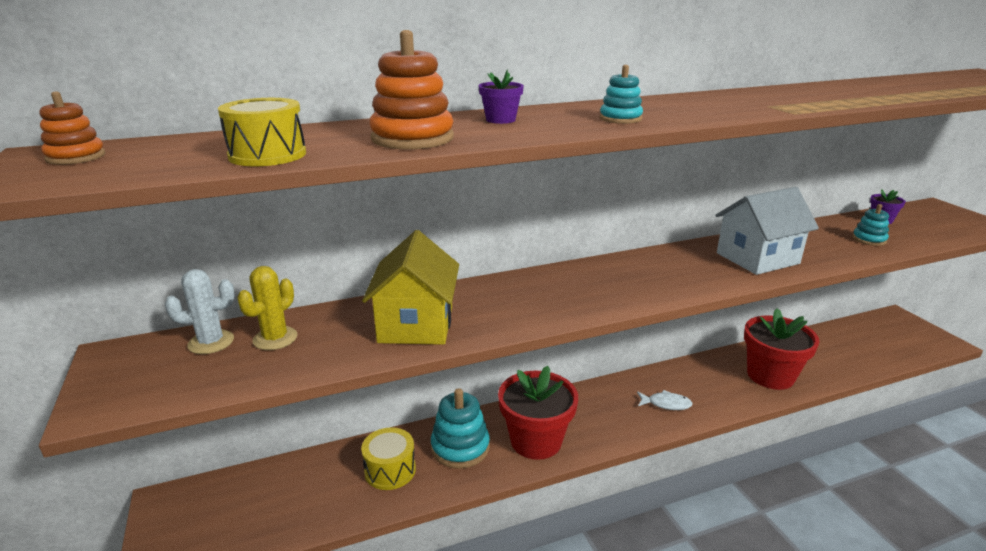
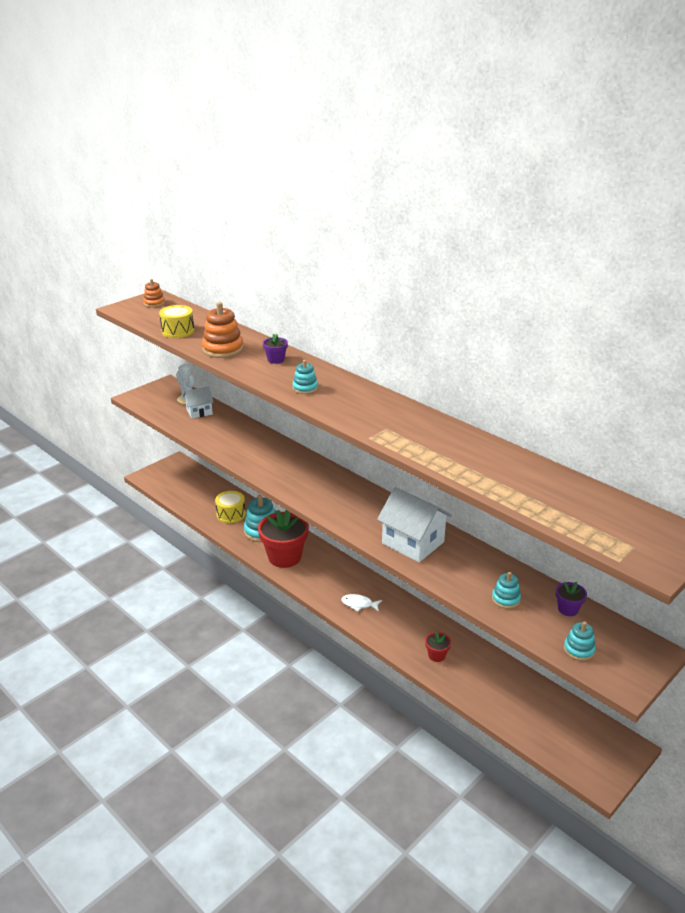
camera: 65 degrees right, 5 degrees up
(275, 338) = (199, 412): yellow cactus -> white house
(416, 324) = (234, 441): yellow house -> none
(666, 404) = (359, 604): white fish -> white fish turned 120 degrees clockwise
(770, 376) = (436, 655): red flower pot -> red flower pot, size x0.45
(947, 230) = (579, 650): none -> turquoise stacking toy

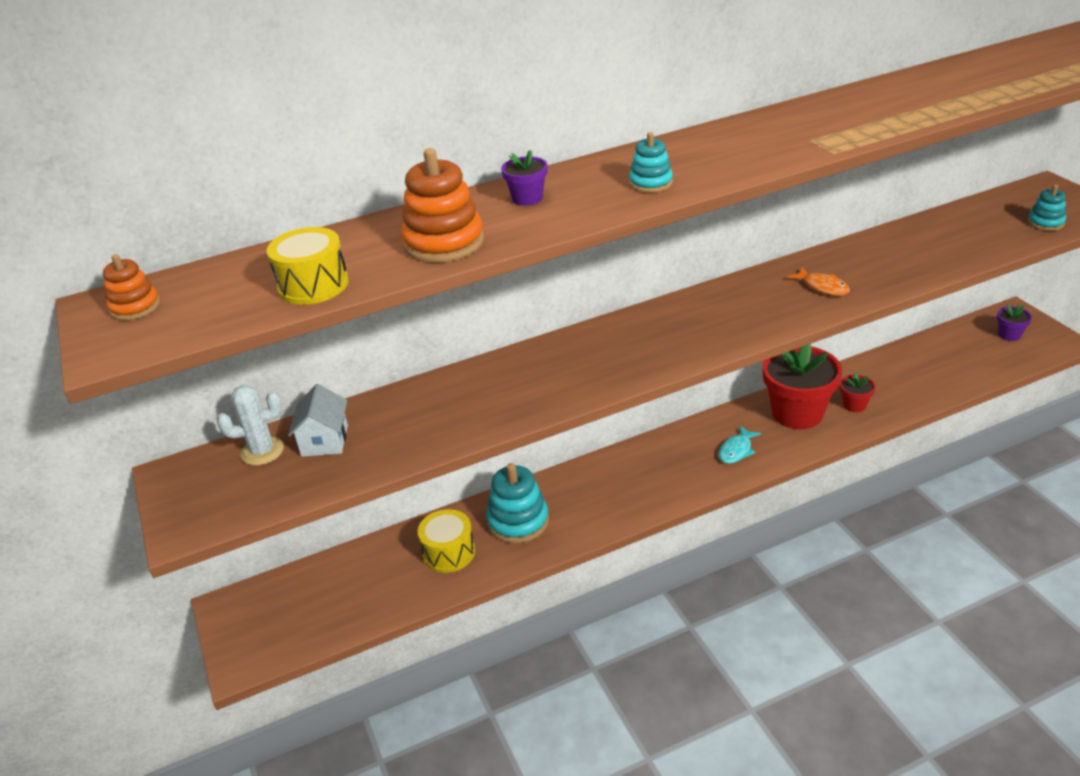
camera: 65 degrees left, 5 degrees up
(284, 557) = (597, 506): red flower pot -> red flower pot (797, 413)
(359, 604) = (736, 450): white fish -> turquoise fish
(413, 542) = (822, 287): white house -> orange fish
(505, 599) = (953, 246): turquoise stacking toy -> none
(568, 609) = (975, 215): purple flower pot -> purple flower pot (1009, 335)

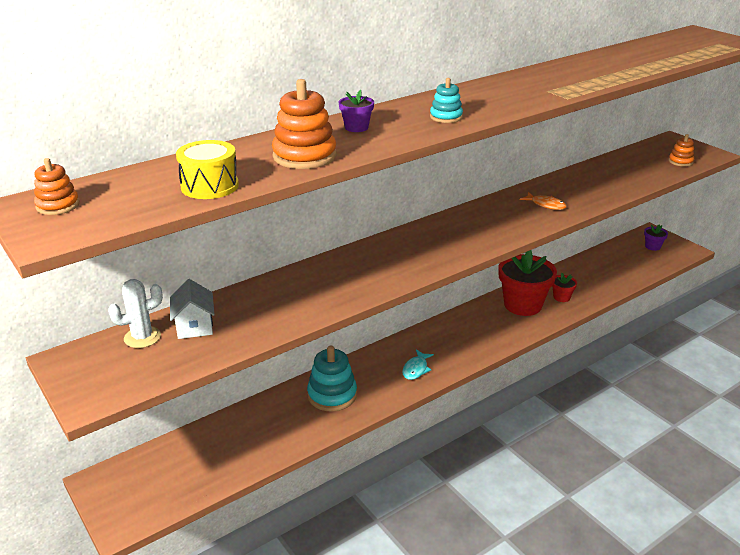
camera: 15 degrees left, 5 degrees down
(449, 552) = (281, 422): yellow drum -> none
(736, 450) = (486, 333): turquoise fish -> turquoise fish (416, 369)
(1045, 223) = (680, 161): turquoise stacking toy -> orange stacking toy

